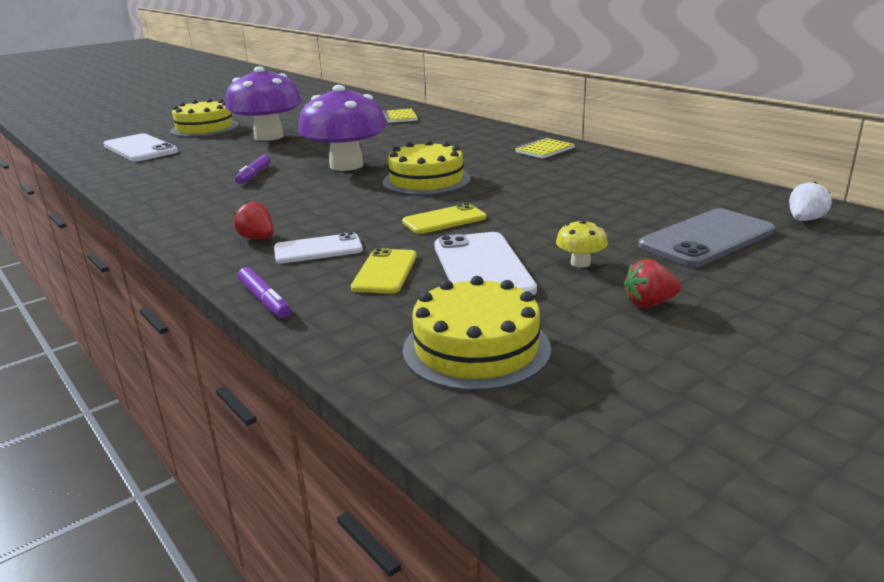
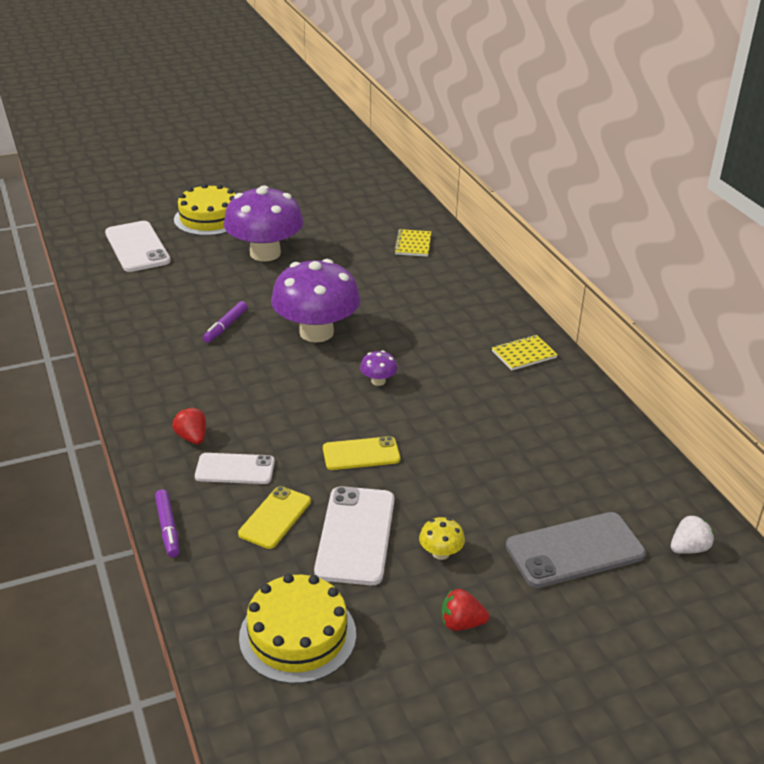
camera: 15 degrees right, 10 degrees up
(426, 180) = (378, 381): yellow cake -> purple mushroom

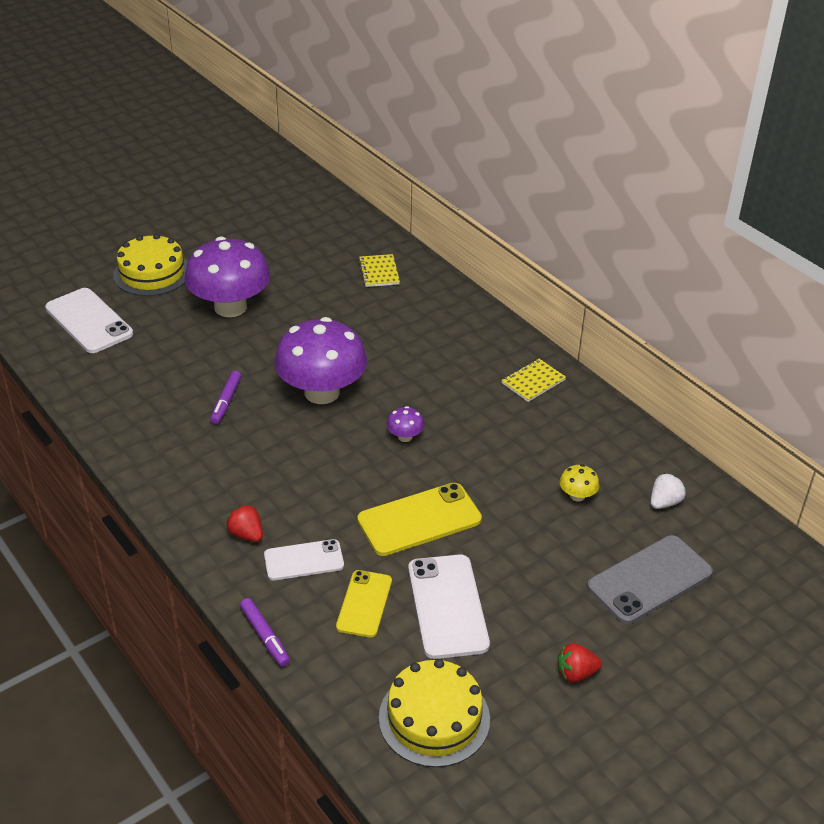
camera: 15 degrees left, 5 degrees up
(361, 454) = (419, 519): yellow phone -> yellow phone, size x1.57
(441, 553) = (532, 608): yellow mushroom -> yellow mushroom (577, 495)
(688, 548) = (746, 557): white strawberry -> white strawberry (664, 502)

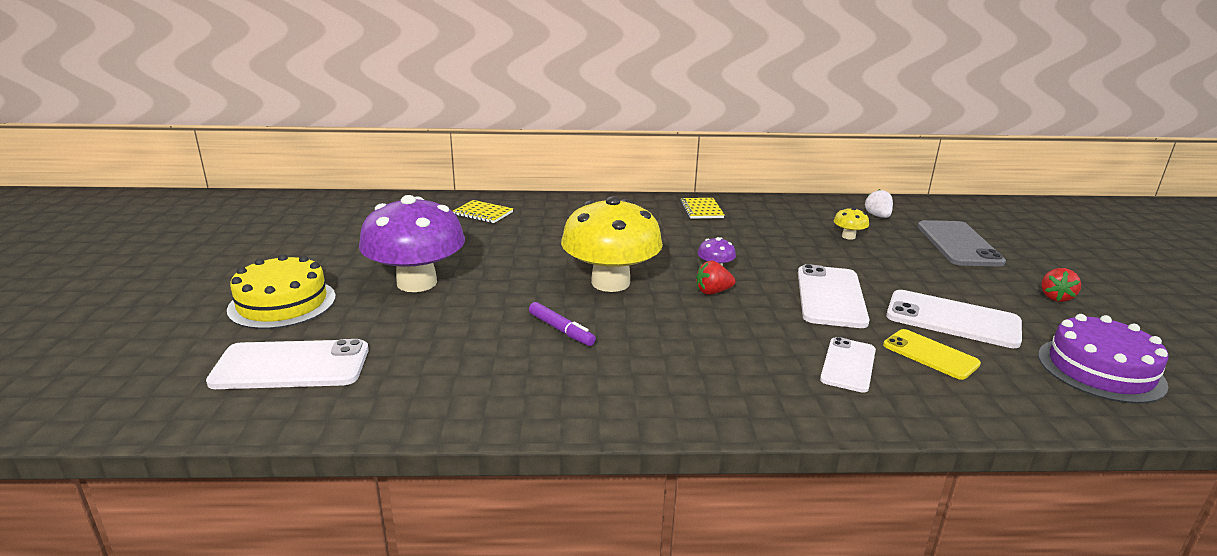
camera: 55 degrees left, 15 degrees down
(246, 534) = (785, 383): red strawberry -> red strawberry (712, 292)
(265, 636) = (954, 422): purple marker -> none
(322, 392) = (610, 282): purple mushroom -> yellow mushroom
(419, 519) = (830, 297): yellow phone -> white phone
(434, 718) = (1100, 369): yellow cake -> purple cake

